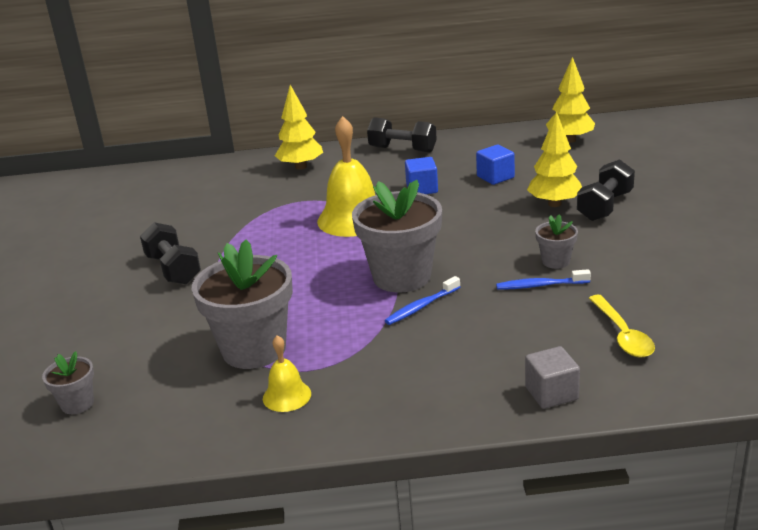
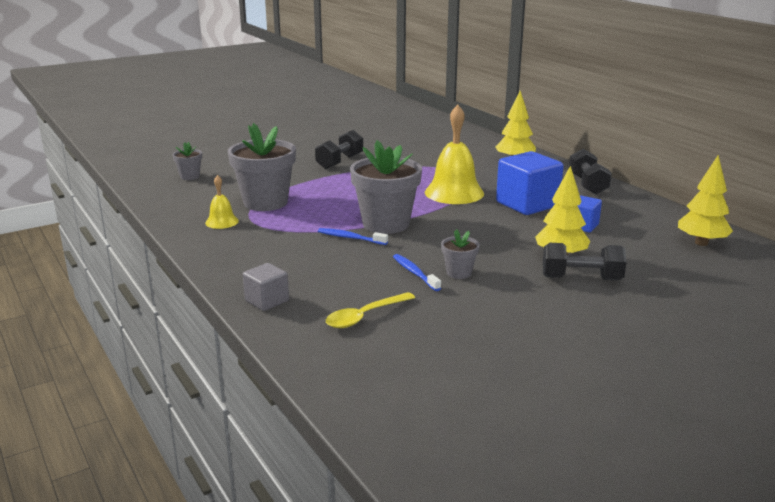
camera: 60 degrees right, 5 degrees down
(422, 189) = (527, 204): blue cube -> blue cube, size x1.84

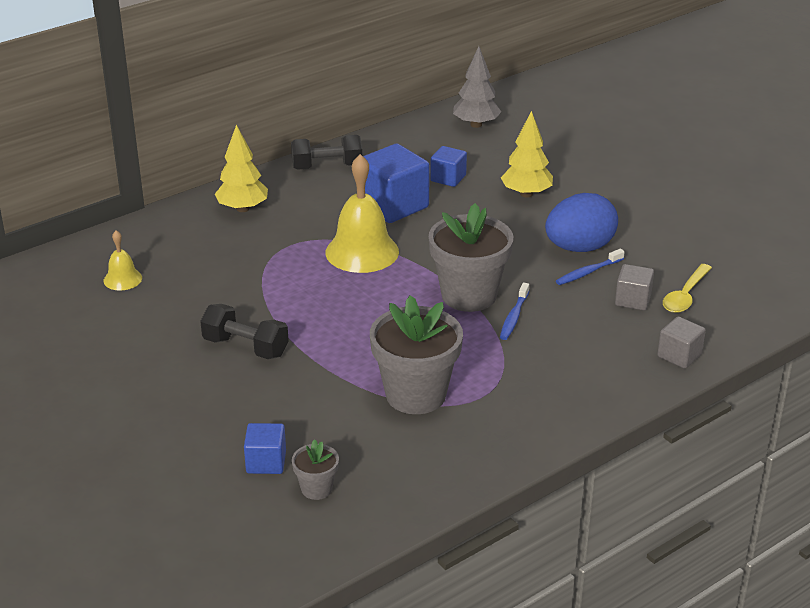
camera: 95 degrees left, 10 degrees up
(222, 166) = (266, 462): none -> blue cube
(222, 222) = (488, 422): yellow bell -> yellow bell (122, 279)
(363, 289) = (633, 300): none -> grey cube
(365, 316) = (685, 296): yellow spoon -> yellow spoon turned 75 degrees clockwise
(459, 273) = (579, 248): grey flower pot -> blue egg
(581, 278) = (569, 187): black dumbbell -> none
(701, 243) = (476, 124): yellow tree -> grey tree

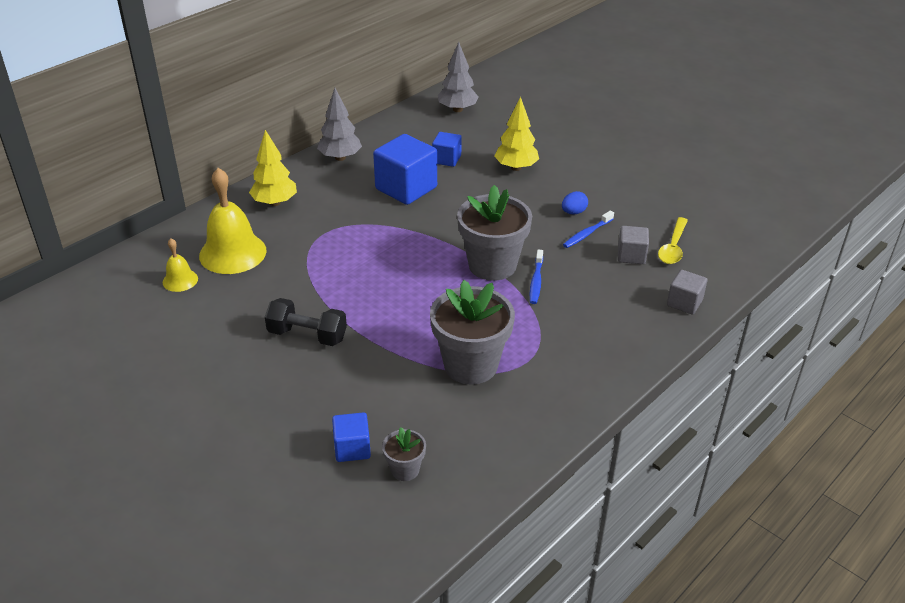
camera: 10 degrees left, 5 degrees up
(327, 167) = (340, 157): black dumbbell -> grey tree
(362, 252) = (389, 233): yellow bell -> yellow bell (232, 253)
(579, 248) = (573, 212): blue egg -> blue egg, size x0.45

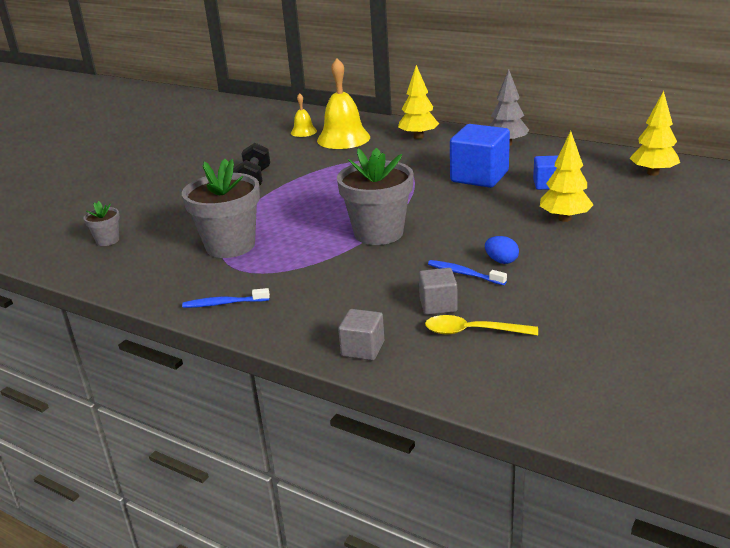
camera: 80 degrees right, 10 degrees down
(352, 448) = (131, 218): blue cube -> none
(457, 109) = (653, 173): grey tree -> yellow tree
(536, 281) = (362, 257): blue toothbrush -> blue toothbrush (224, 303)

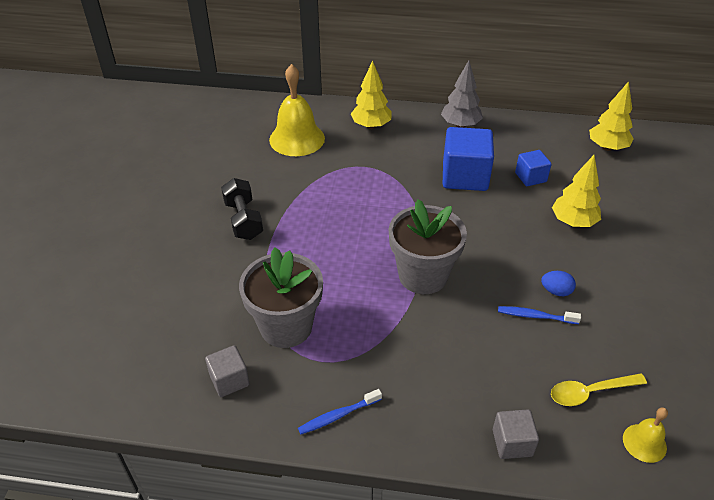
camera: 25 degrees left, 15 degrees up
(107, 240) = (140, 349): grey flower pot -> none
(303, 132) = (247, 134): yellow bell -> yellow bell (644, 443)
(438, 305) = (539, 364): grey cube -> grey cube (229, 380)

